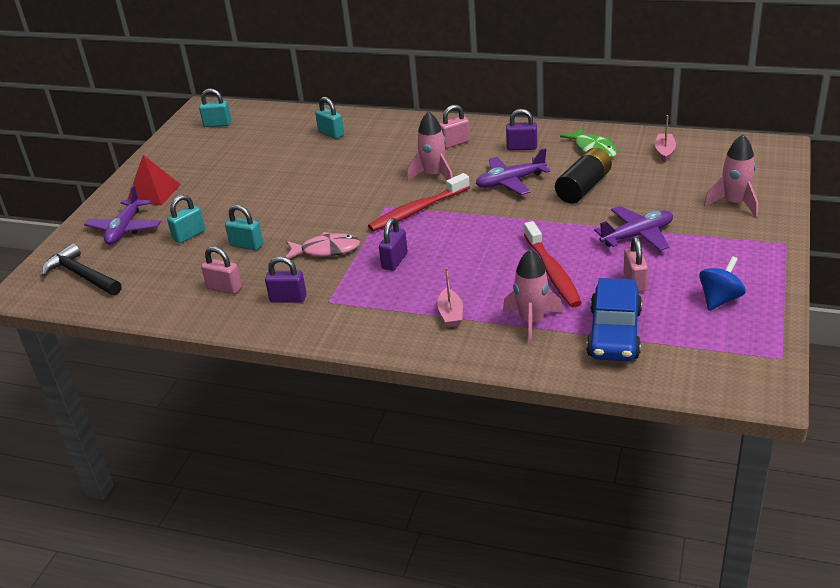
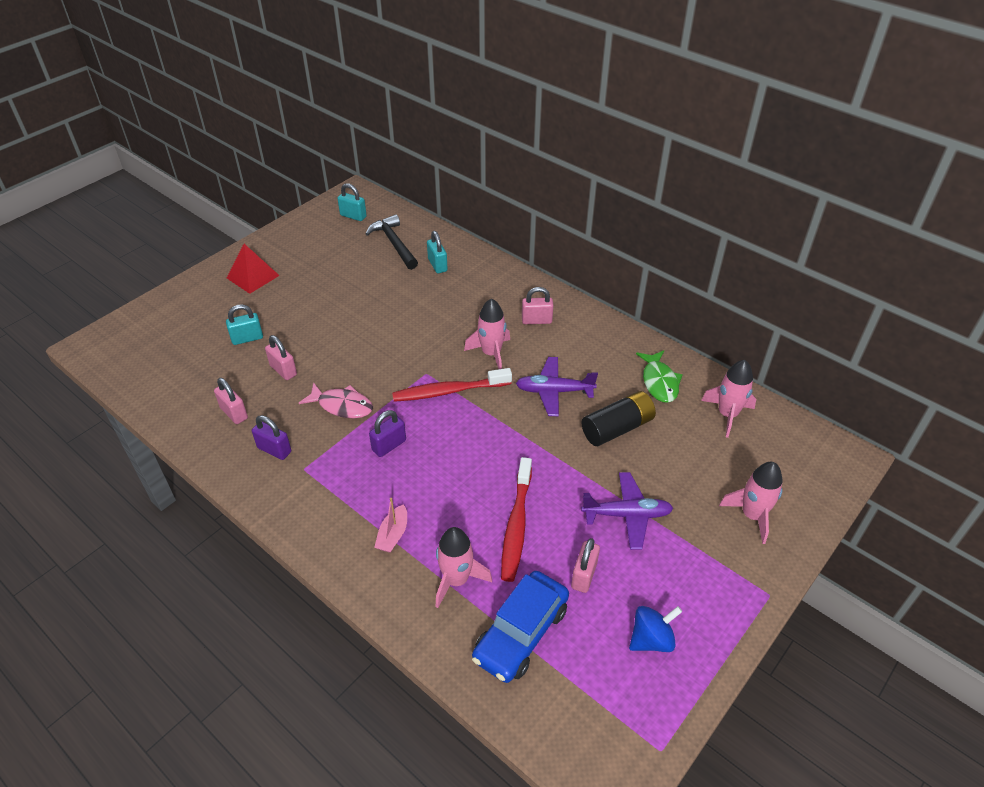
camera: 20 degrees right, 10 degrees up
(82, 276) = (140, 348): black hammer -> black hammer (394, 243)
(125, 229) = (205, 309): purple plane -> none
(246, 245) = (283, 370): turquoise padlock -> pink padlock
(522, 147) = (593, 351): purple padlock -> none
(664, 152) = (727, 414): pink boat -> pink rocket

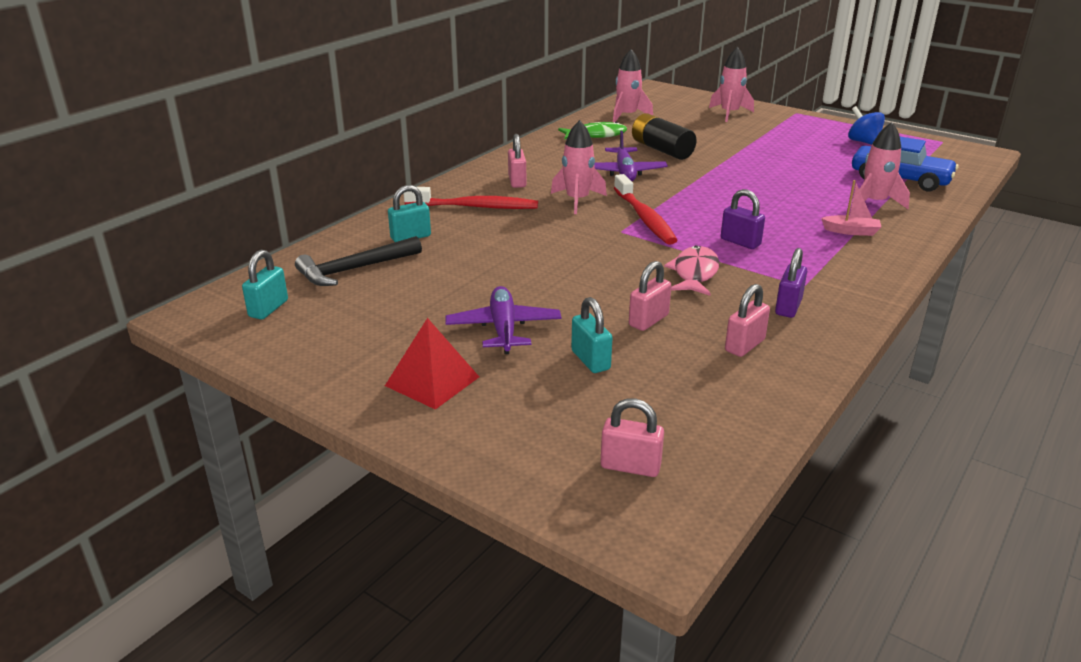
camera: 95 degrees left, 15 degrees down
(516, 525) = (798, 183): red toothbrush -> red toothbrush (475, 207)
(584, 575) = (828, 160): pink padlock -> pink padlock (630, 466)
(626, 515) = (757, 147): purple plane -> purple plane (503, 329)

